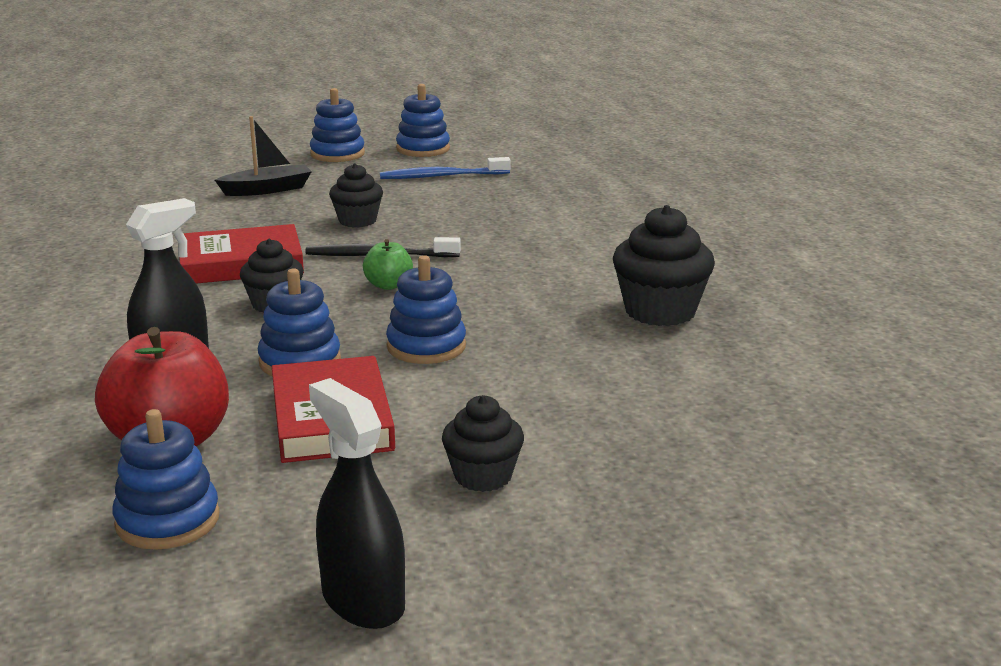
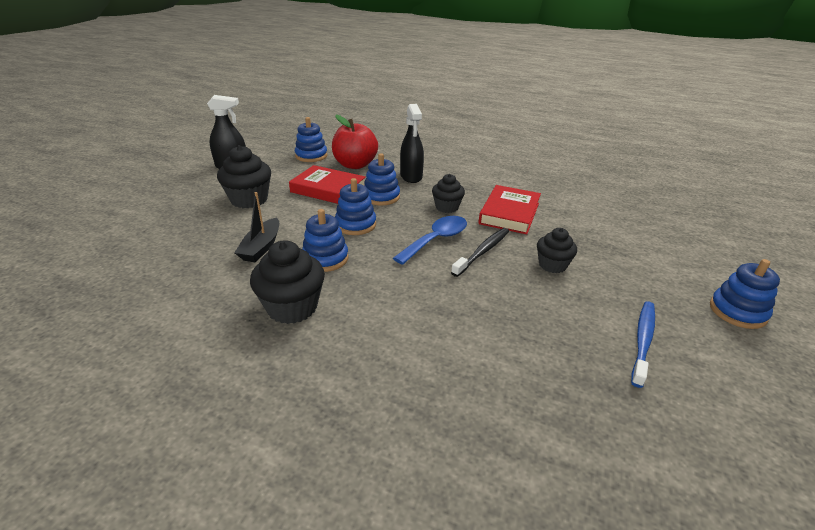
camera: 125 degrees right, 10 degrees up
(267, 189) = (643, 254): black boat -> black boat (261, 247)
(388, 285) = (436, 240): green apple -> blue spoon
(423, 149) = (746, 367): blue stacking toy -> blue stacking toy (325, 259)
(483, 476) = (249, 200): black cupcake -> black cupcake, size x1.58

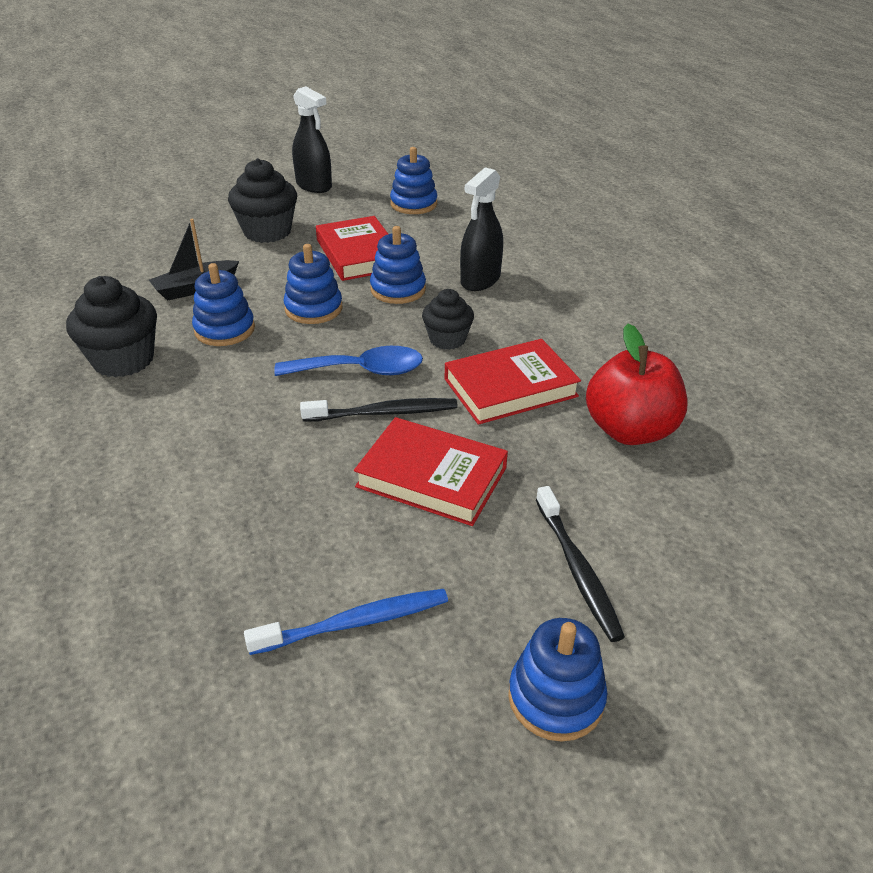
camera: 45 degrees right, 5 degrees up
(355, 165) = (441, 236): red apple -> red apple (630, 430)
(552, 265) = (432, 477): black cupcake -> red book
(658, 264) = (577, 569): none -> black toothbrush

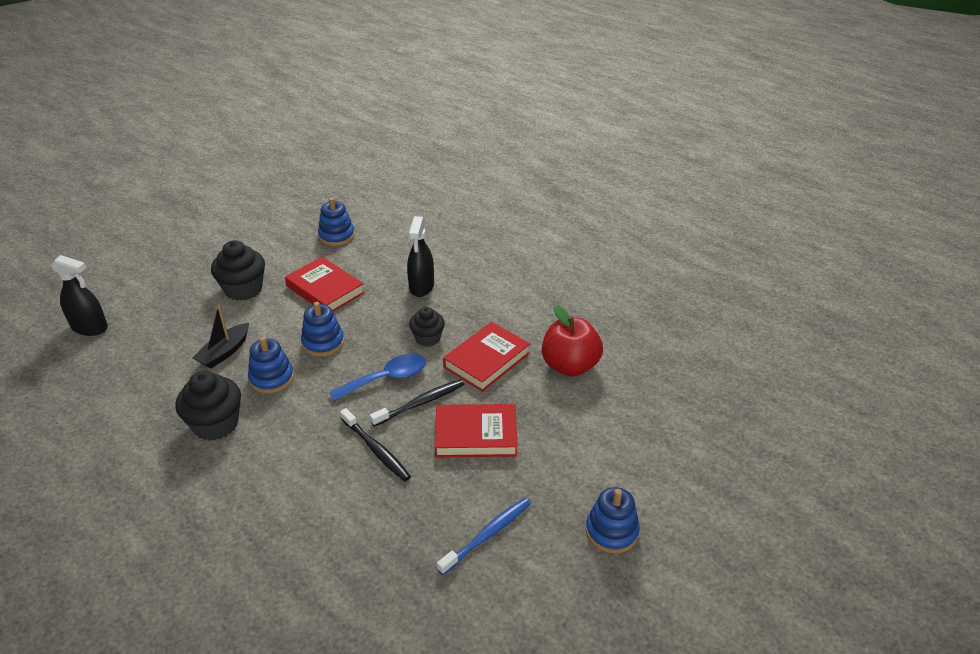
camera: 25 degrees left, 0 degrees up
(314, 186) = (250, 239): black spray bottle -> black spray bottle (89, 327)
(398, 289) = (371, 310): blue stacking toy -> none
(577, 569) = (585, 460): black toothbrush -> black toothbrush (376, 449)

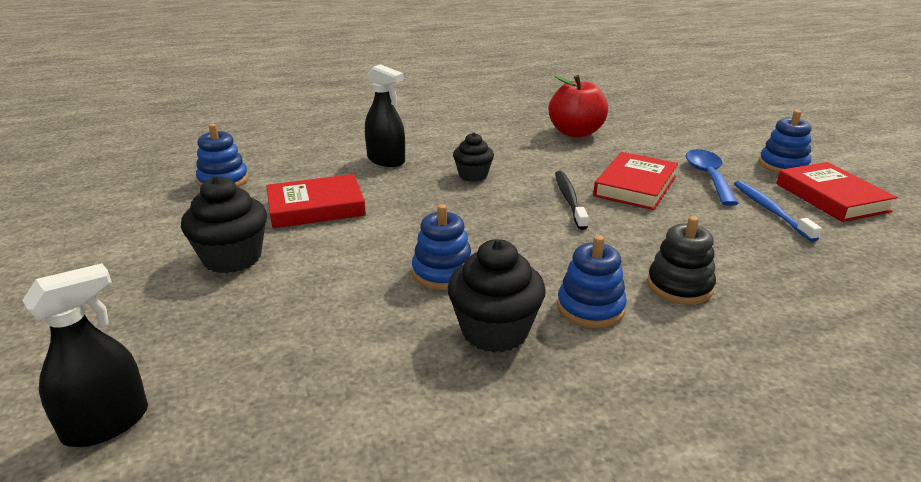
camera: 60 degrees left, 10 degrees down
(224, 352) = (350, 297): black boat -> none
(315, 499) = (679, 286): none -> black stacking toy
(323, 343) = (413, 228): blue stacking toy -> blue stacking toy (590, 308)
(376, 449) = (622, 236): black toothbrush -> none
(386, 378) = (515, 207): blue spoon -> blue spoon (708, 177)
(486, 360) = (535, 159): red book -> red book (831, 197)

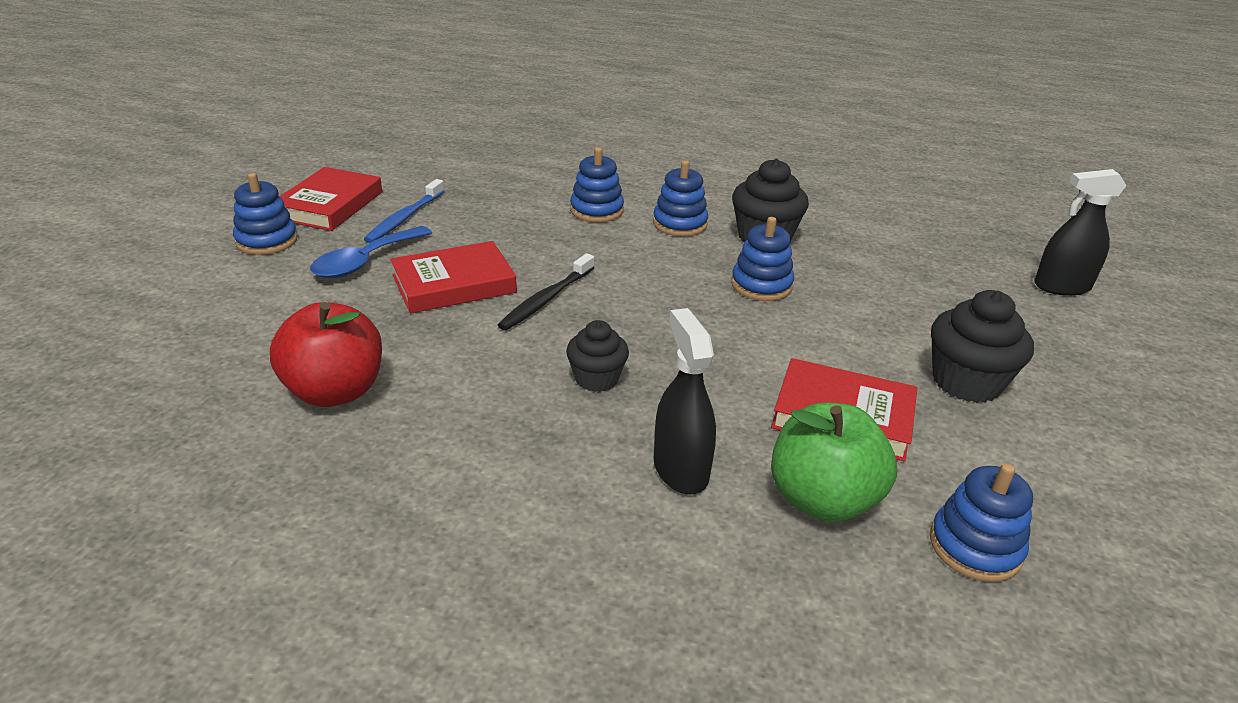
camera: 145 degrees left, 5 degrees up
(308, 172) = (822, 499): none -> green apple
(679, 286) = (596, 210): black stacking toy -> blue stacking toy

